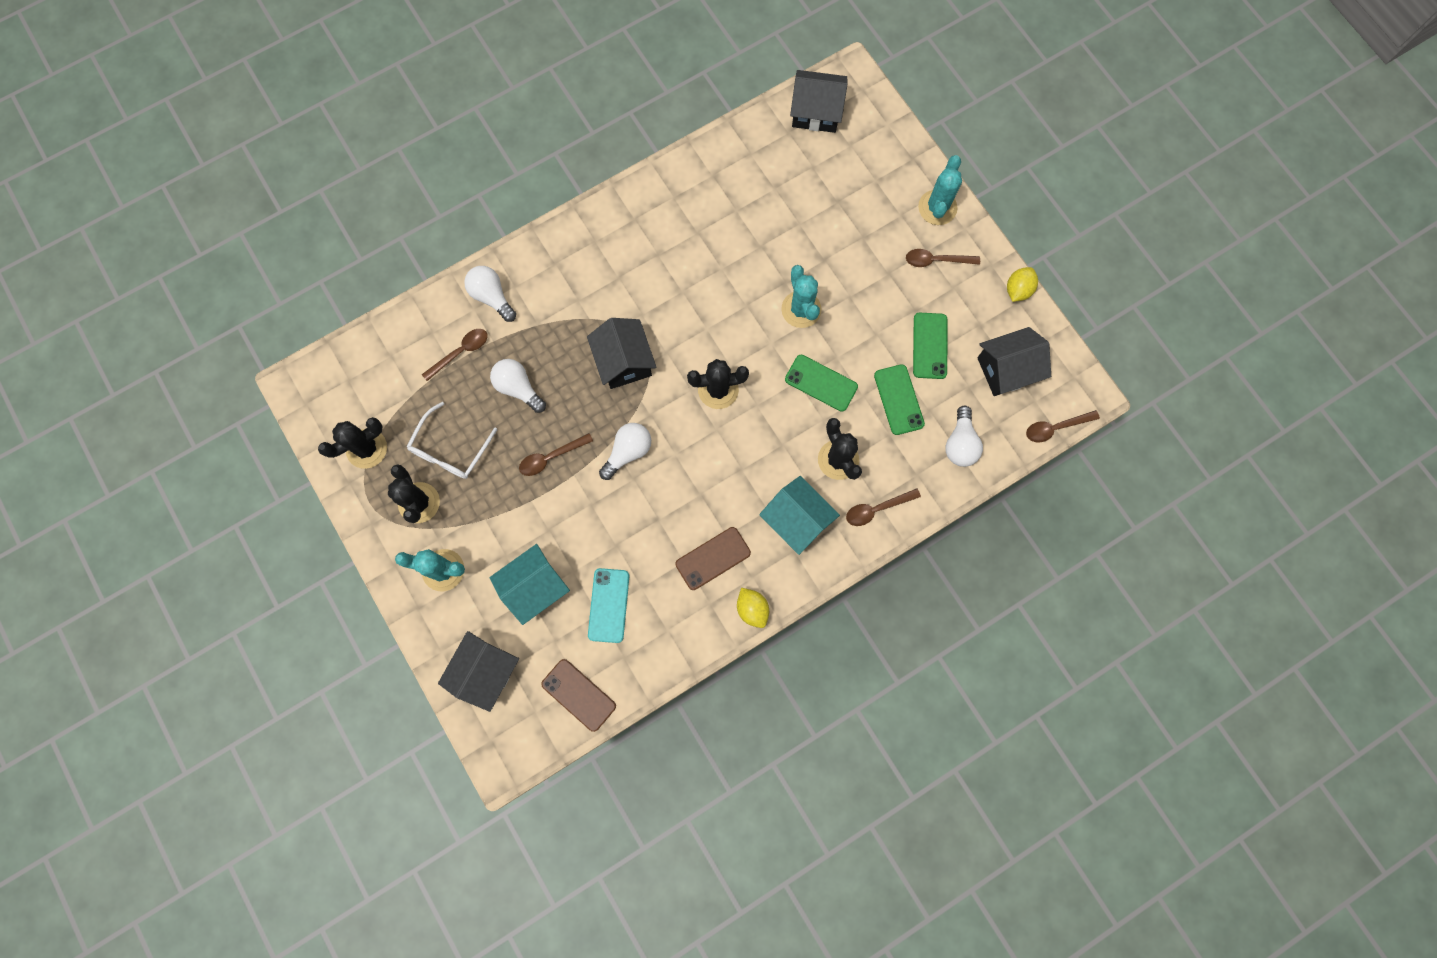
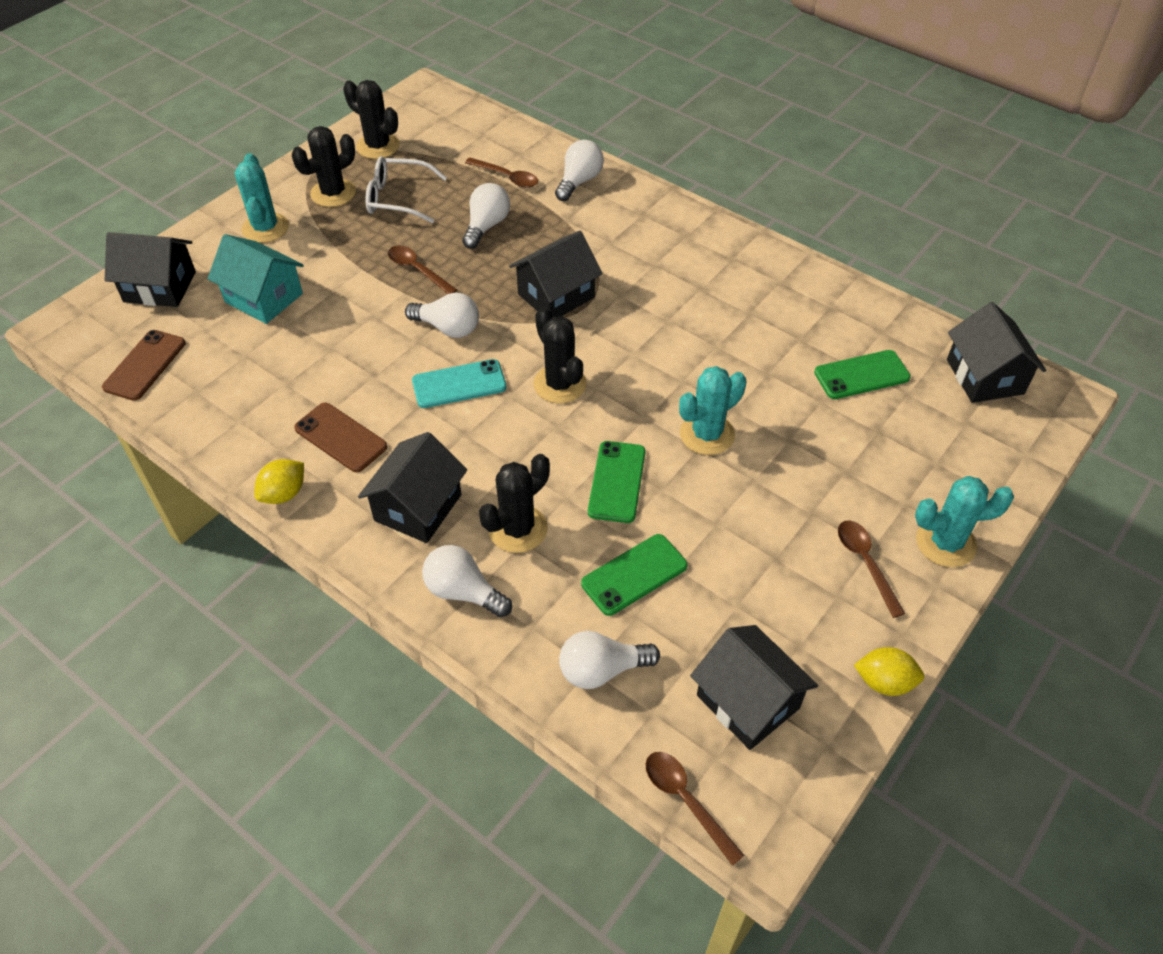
camera: 70 degrees right, 25 degrees down
(608, 605) = (257, 361): turquoise phone -> turquoise phone (459, 384)
(797, 520) = (418, 507): turquoise house -> black house
(876, 509) = (463, 592): brown spoon -> white light bulb
(930, 346) = (733, 590): green phone -> green phone (861, 375)

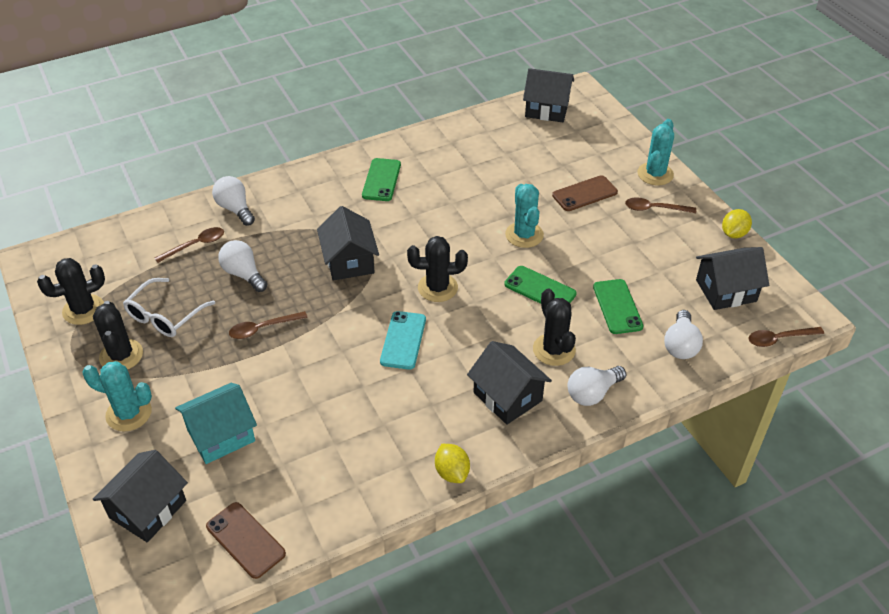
camera: 65 degrees left, 5 degrees down
(340, 438) = (415, 423): brown phone -> brown phone (584, 194)
(448, 328) = (340, 329): white light bulb -> none
(861, 375) = (516, 153): green phone -> green phone (381, 180)

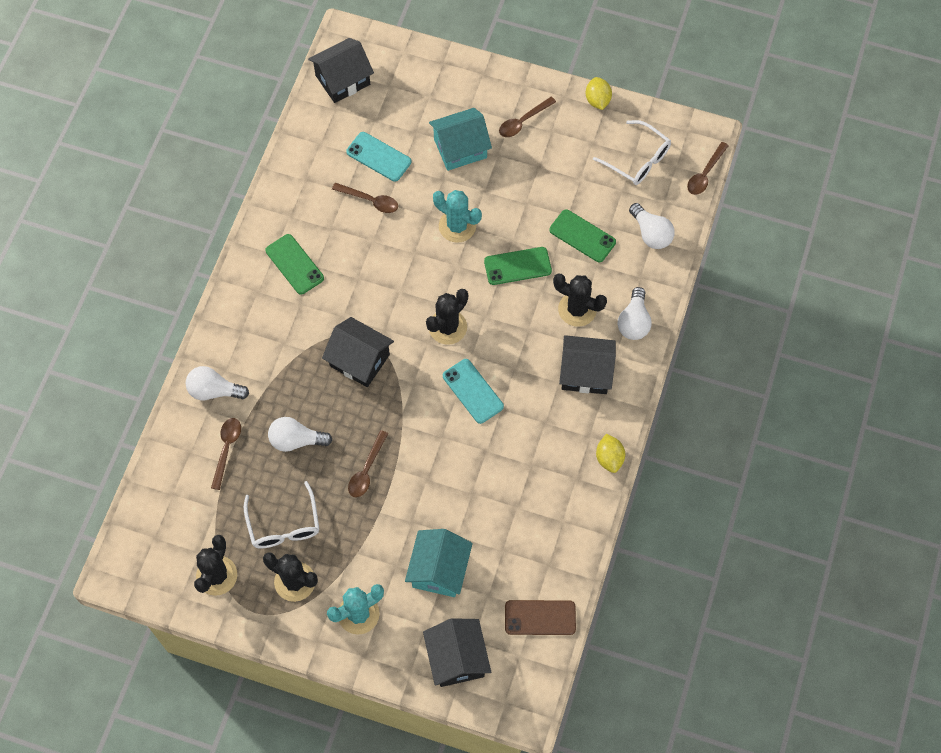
camera: 45 degrees left, 20 degrees up
(452, 472) = (609, 458): yellow lemon -> yellow lemon turned 60 degrees clockwise
(480, 180) = (370, 200): none -> brown spoon
(518, 162) = (378, 157): none -> turquoise phone
(584, 194) = (460, 148): brown phone -> turquoise house
(655, 174) = (491, 84): turquoise cactus -> none
(726, 290) = (638, 160): black house -> white glasses

